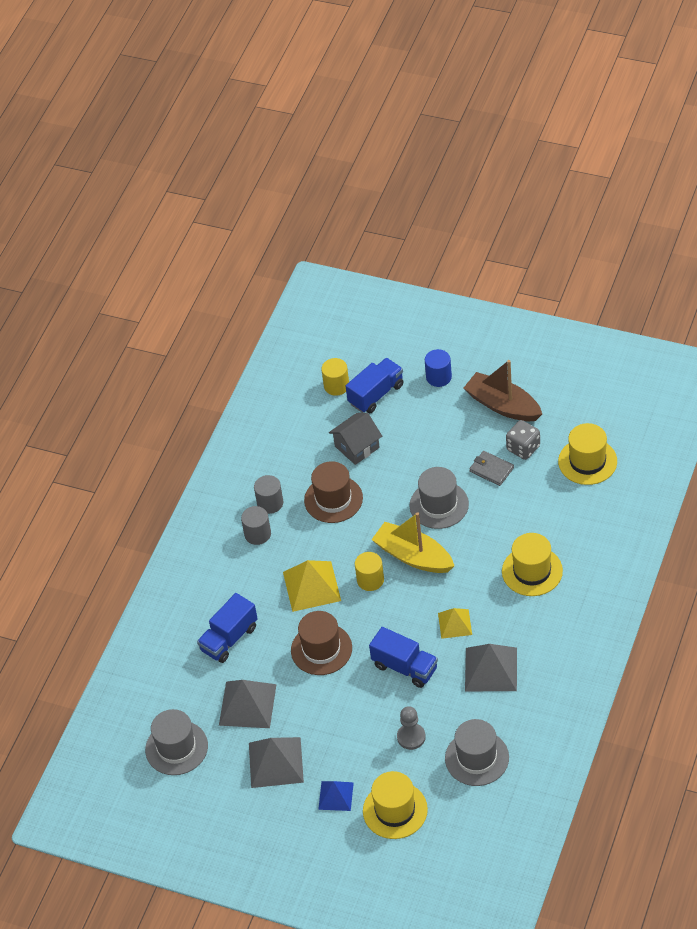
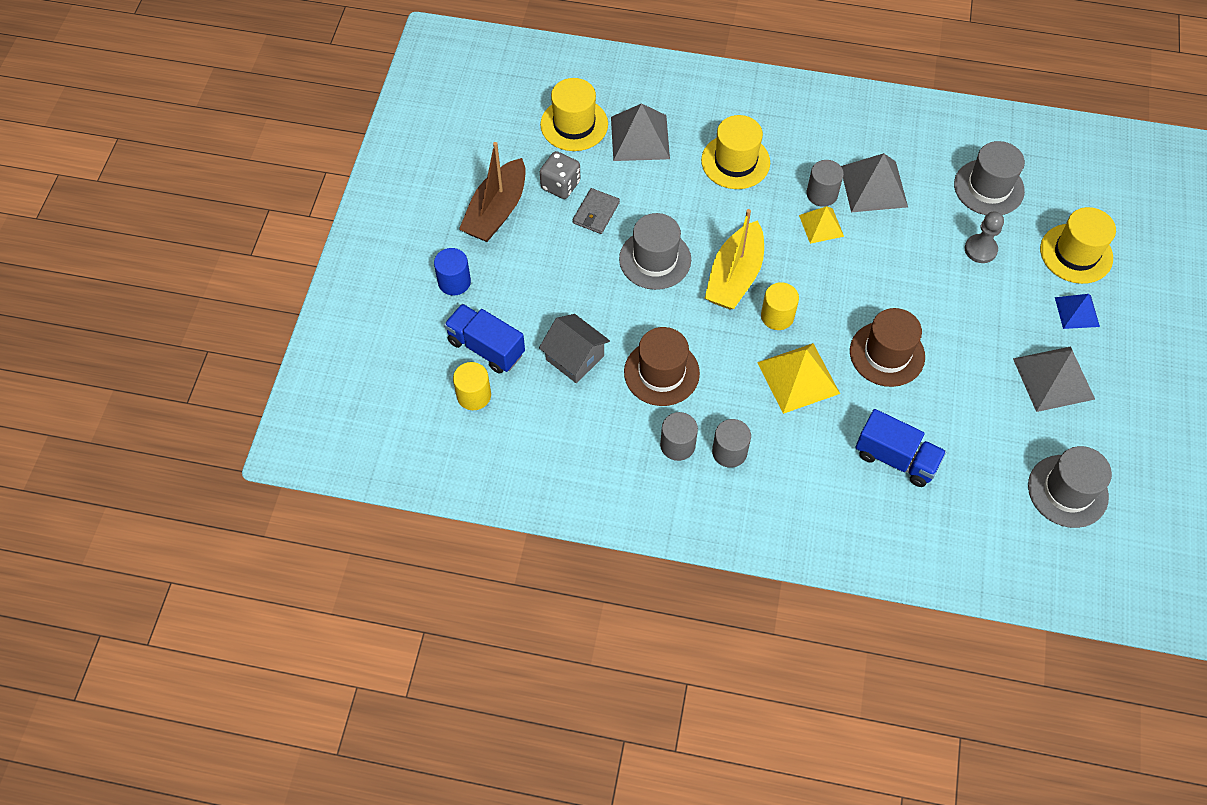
camera: 105 degrees left, 10 degrees up
(247, 704) = (984, 421): grey pyramid -> grey pyramid (640, 137)
(405, 667) = (891, 266): blue truck -> none
(488, 629) = (822, 194): none -> grey cylinder

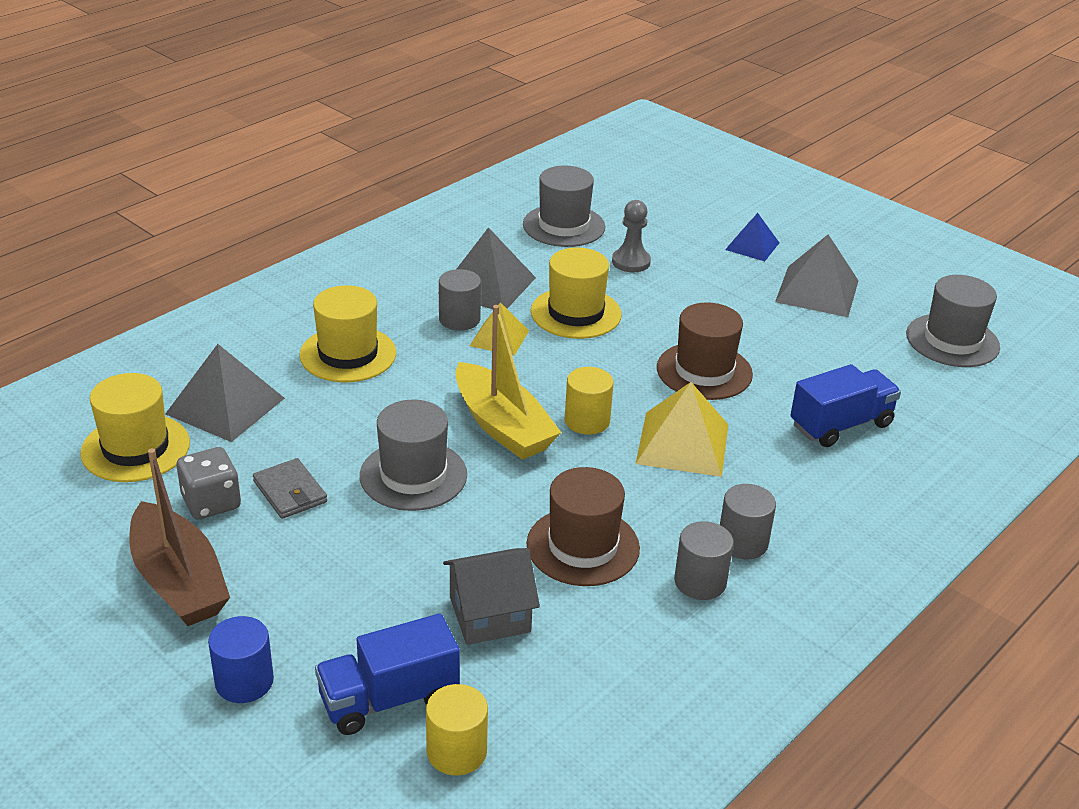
camera: 60 degrees left, 25 degrees down
(1076, 253) = (687, 218): yellow hat -> yellow hat (576, 313)

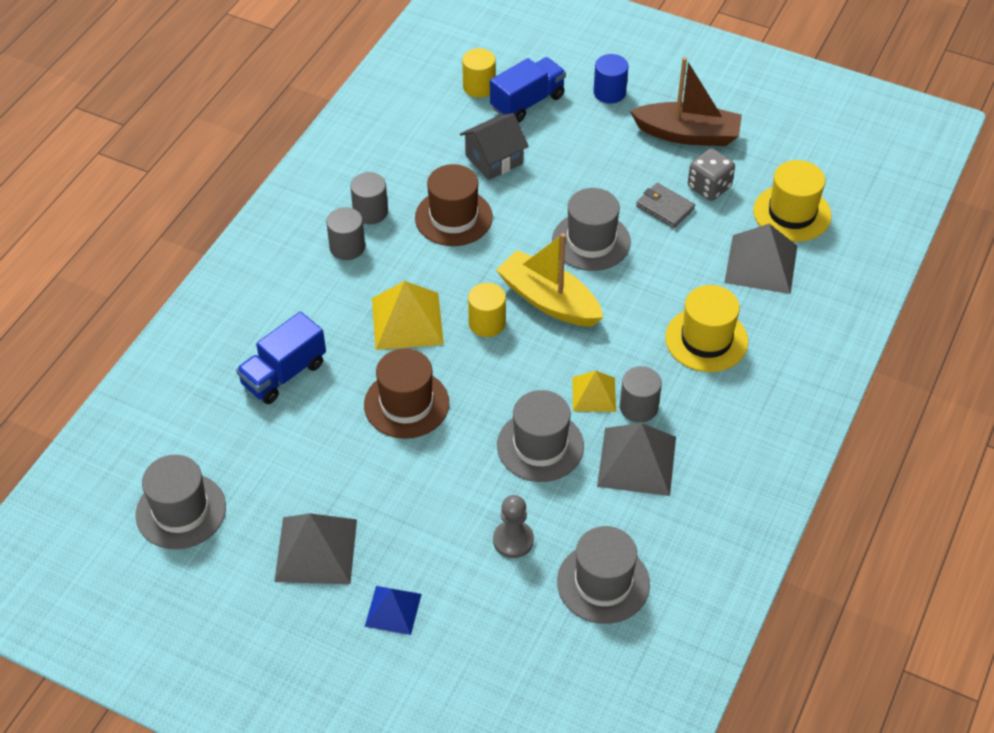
camera: 165 degrees right, 15 degrees up
(179, 581) = (687, 134): brown boat -> brown boat turned 150 degrees clockwise
(576, 313) = (540, 446): yellow hat -> grey hat

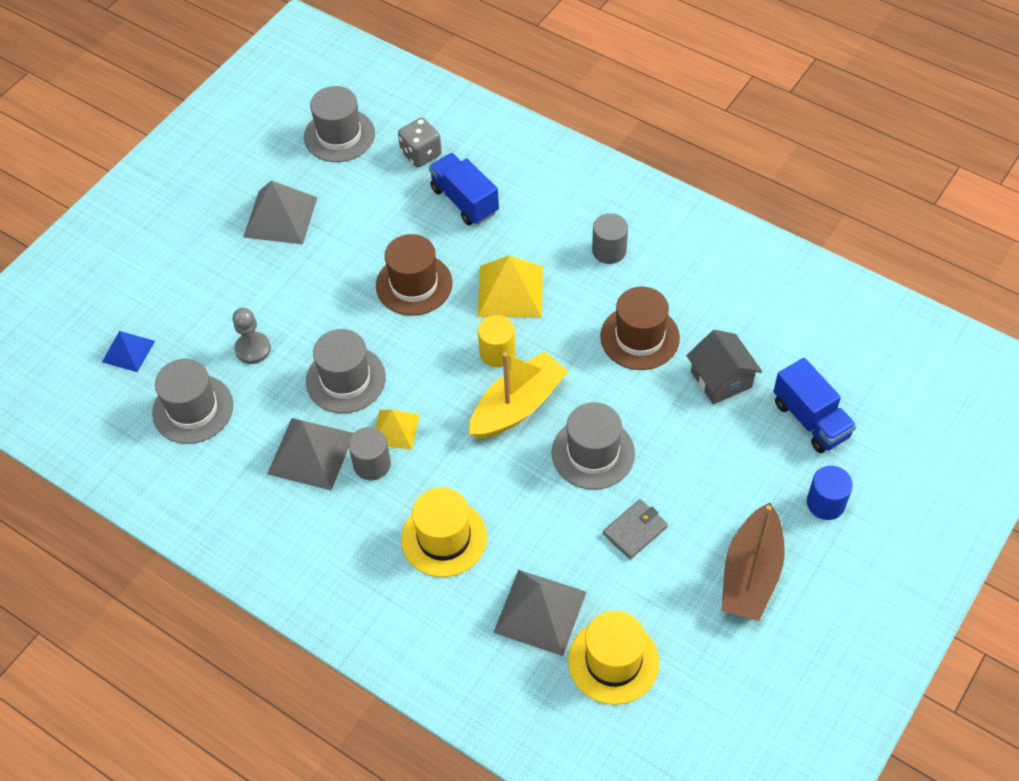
camera: 100 degrees right, 5 degrees up
(370, 212) = (654, 271): grey cylinder -> none
(393, 610) = (211, 263): blue pyramid -> blue pyramid (128, 351)
(479, 87) = (837, 376): yellow cylinder -> none
(709, 187) = (662, 581): grey dice -> grey dice (421, 154)

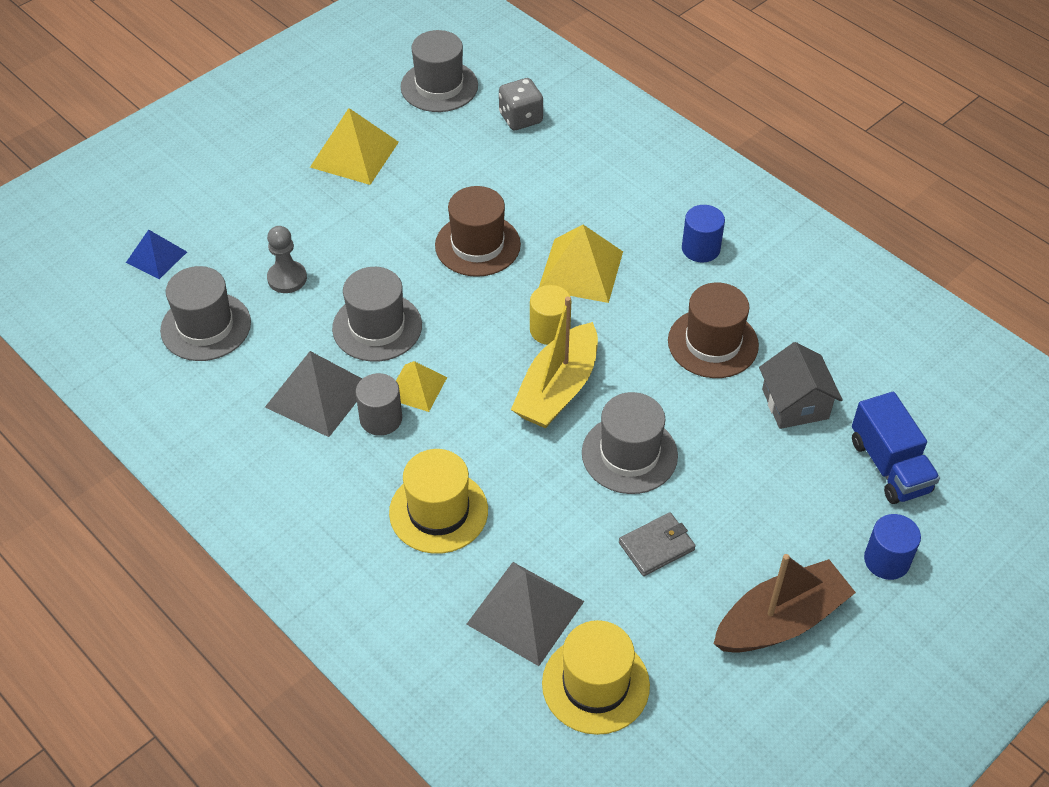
camera: 10 degrees right, 5 degrees down
(280, 217) = (354, 154): grey pyramid -> yellow pyramid
(464, 201) = (555, 172): blue truck -> none
(517, 406) = (558, 389): yellow boat -> yellow boat turned 150 degrees clockwise
(609, 251) = (700, 249): grey cylinder -> blue cylinder
(751, 574) = (780, 621): brown boat -> brown boat turned 150 degrees counterclockwise

